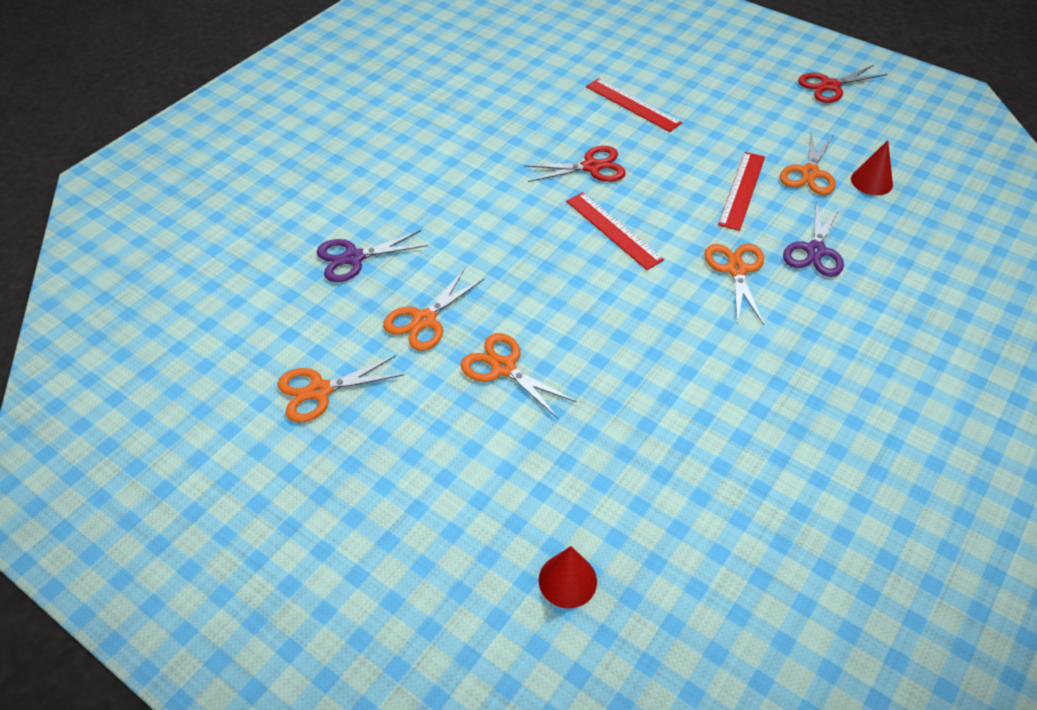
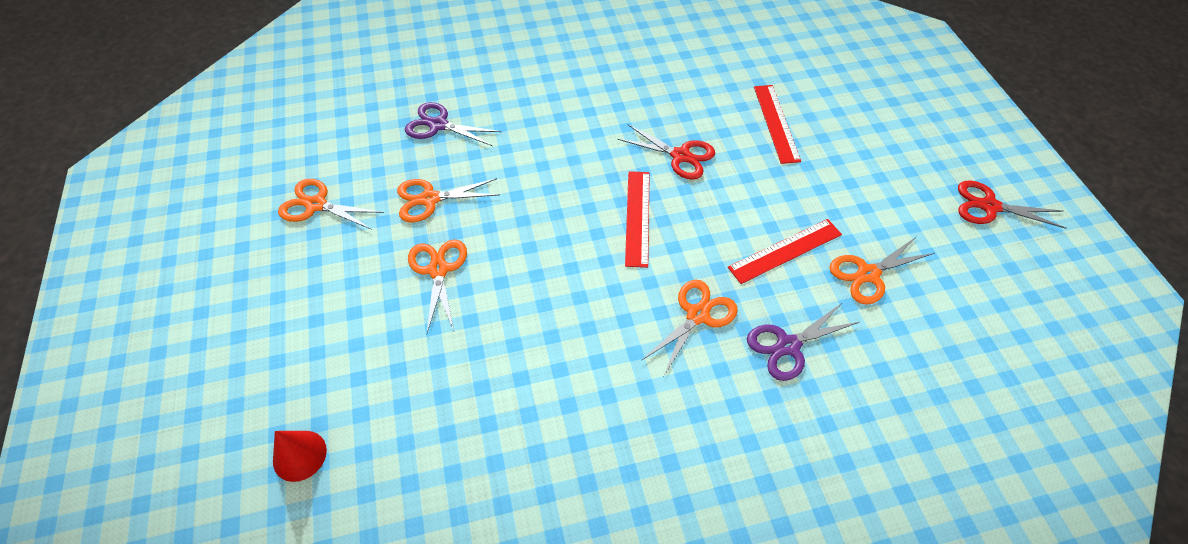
camera: 40 degrees right, 5 degrees up
(871, 181) = (922, 319): red cone -> none

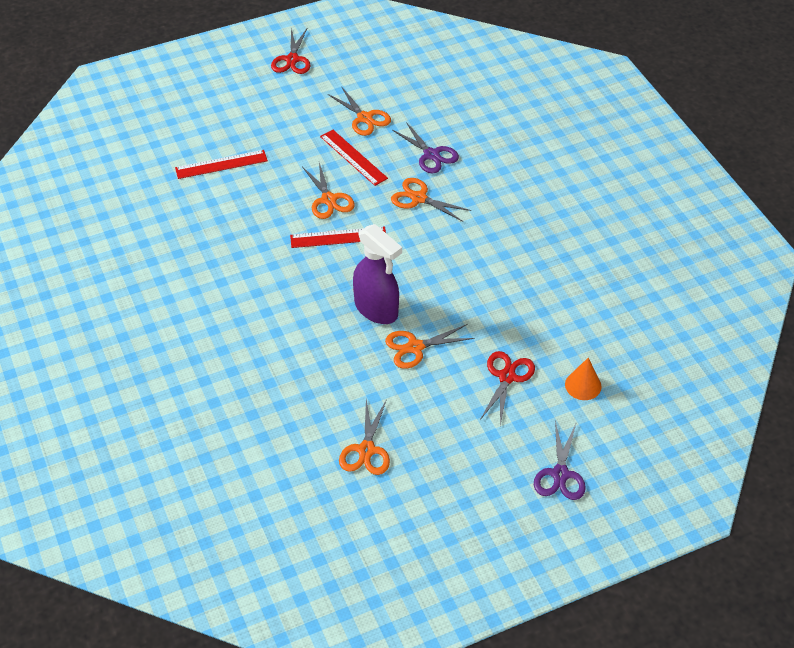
camera: 100 degrees left, 5 degrees down
(299, 455) = (583, 385): red cone -> orange cone
(430, 199) = (344, 370): orange scissors -> orange scissors (329, 199)
(438, 125) = (253, 386): purple scissors -> purple scissors (560, 474)
(510, 240) = (376, 309): none -> purple spray bottle
(680, 156) = (268, 218): red scissors -> red scissors (507, 377)

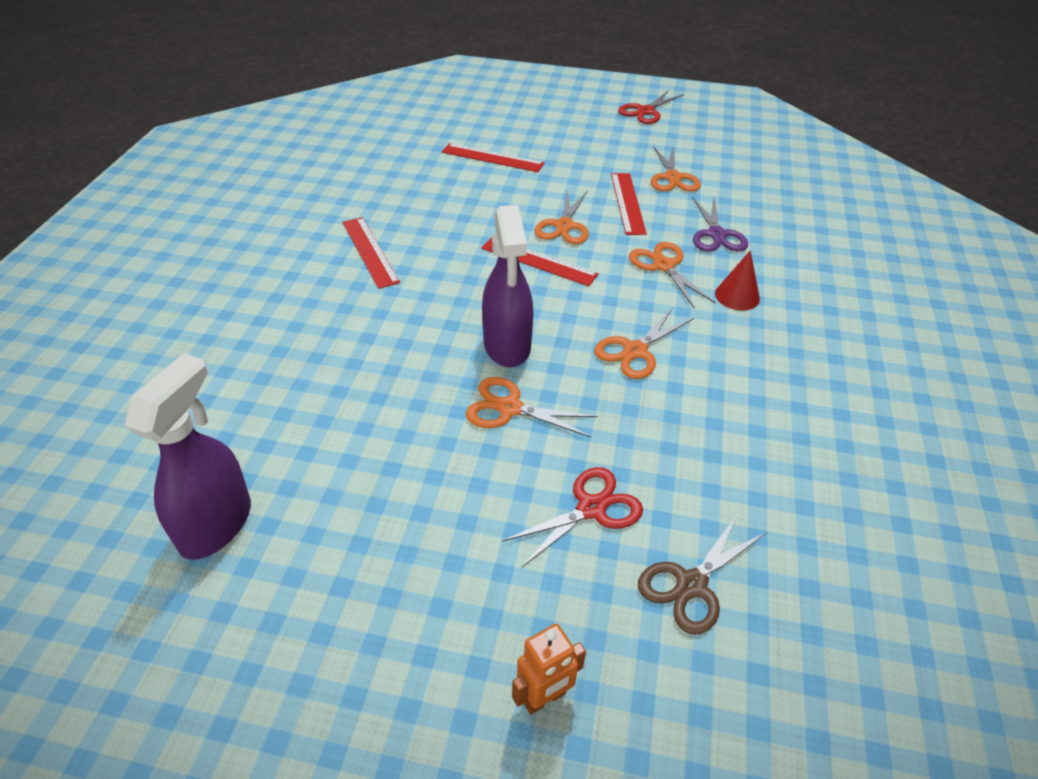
camera: 35 degrees right, 5 degrees down
(219, 291) = (370, 251): none -> red ruler
(326, 503) = (216, 524): none -> purple spray bottle
(366, 450) = (330, 491): orange scissors -> orange scissors (635, 351)
(479, 198) = (737, 296): none -> red cone
(560, 474) = (544, 698): purple scissors -> orange robot
(583, 385) = (691, 585): orange cone -> brown scissors

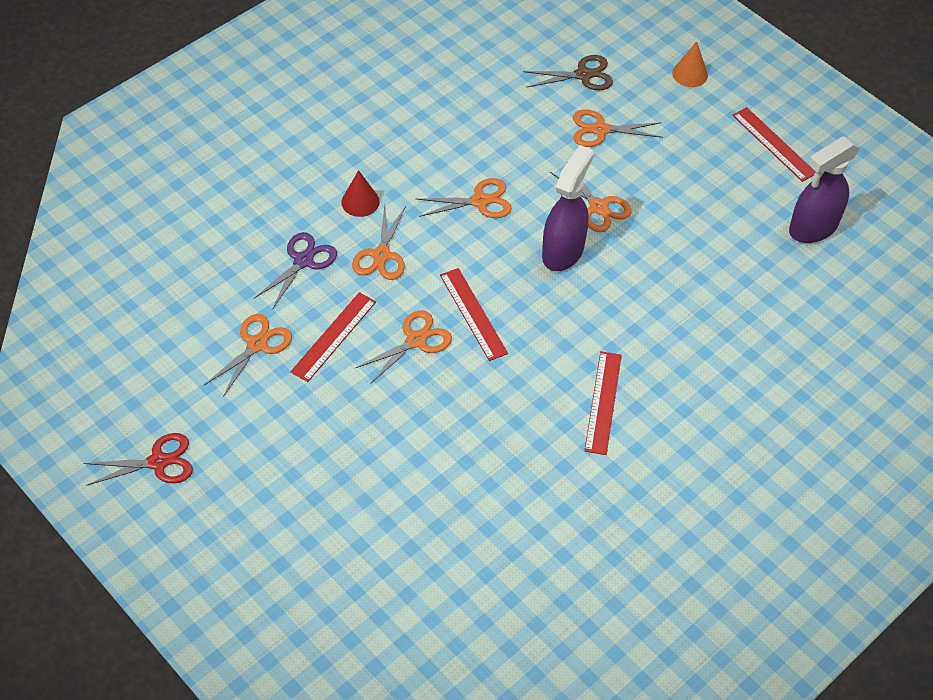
camera: 145 degrees left, 10 degrees up
(492, 158) = (396, 474): red ruler -> red ruler (774, 144)
(544, 698) = (690, 74): orange robot -> orange cone
(591, 508) = (600, 130): red scissors -> orange scissors

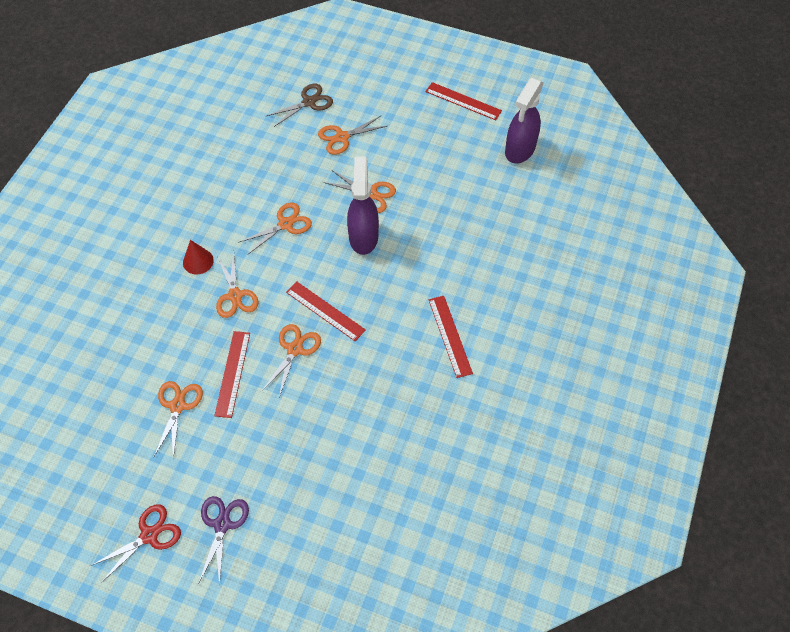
camera: 25 degrees left, 5 degrees up
(303, 261) = (179, 325): purple scissors -> purple scissors (222, 524)
(690, 74) = (381, 73): orange cone -> none

